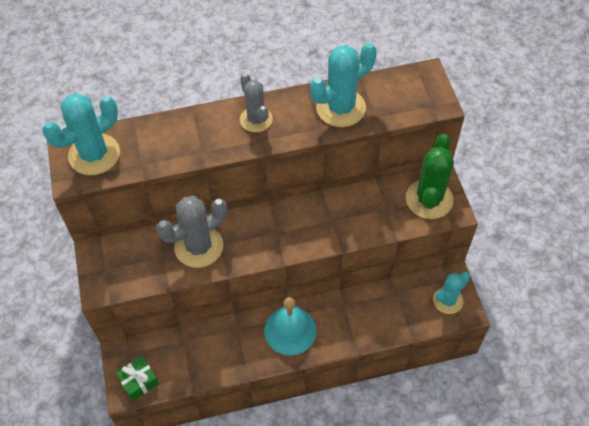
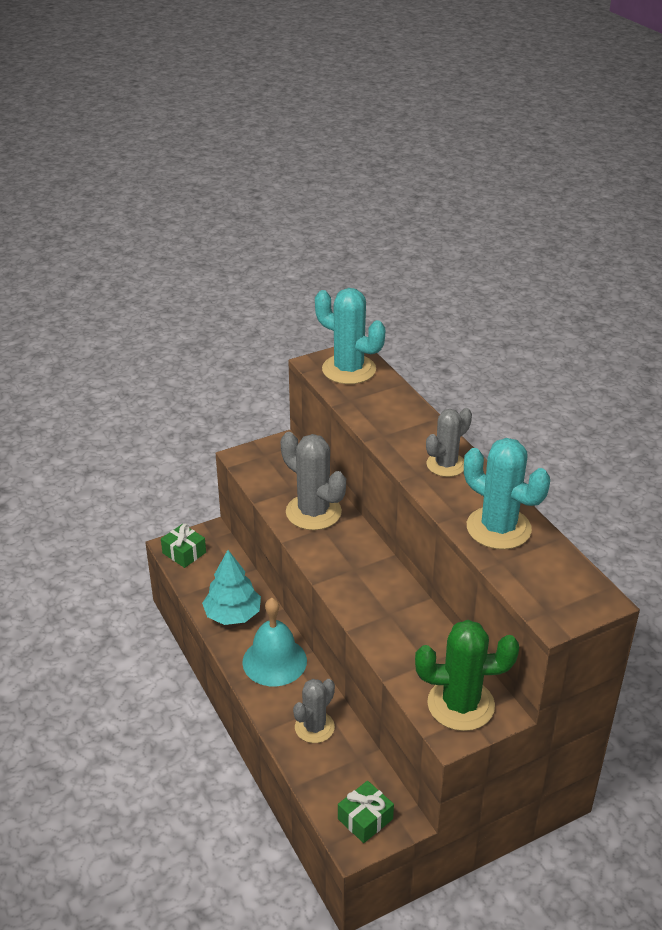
camera: 75 degrees right, 20 degrees down
(229, 353) = (232, 614): none -> turquoise tree
(362, 315) = (314, 727): none -> grey cactus
(448, 300) = (365, 819): turquoise cactus -> green gift

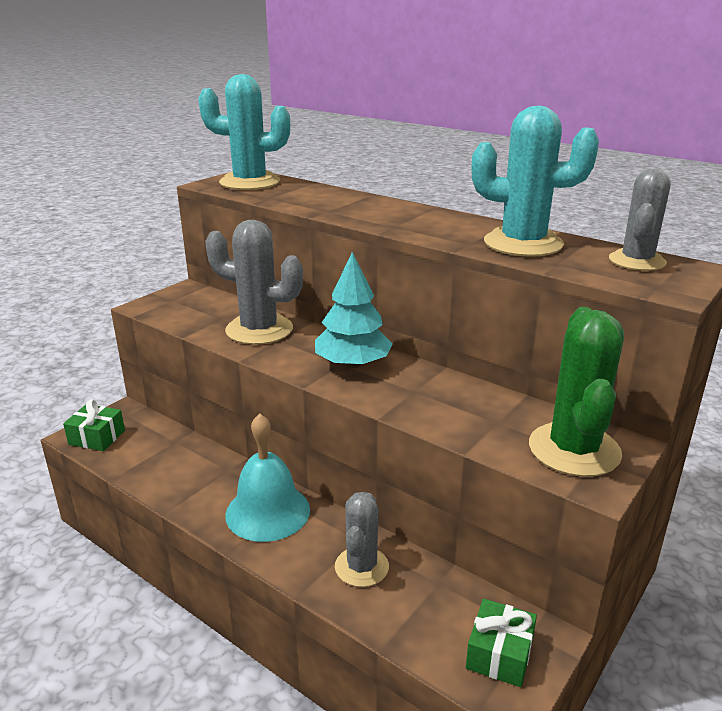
camera: 25 degrees left, 10 degrees down
(232, 614) = (188, 480): turquoise tree -> turquoise tree (353, 364)
(446, 465) = (415, 217): grey cactus -> grey cactus (637, 261)
(460, 705) = (574, 450): green cactus -> green cactus turned 60 degrees counterclockwise

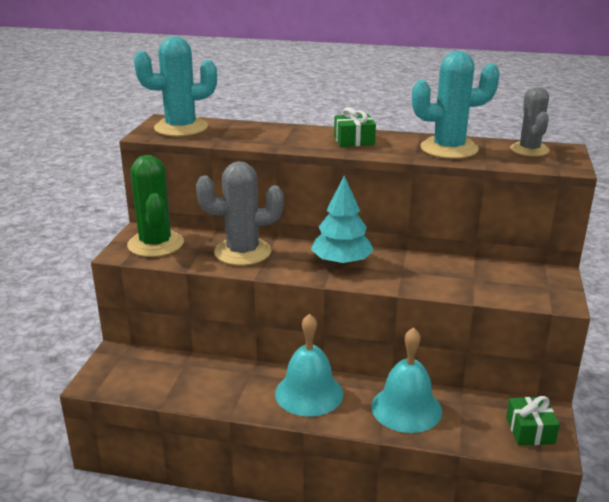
camera: 25 degrees left, 0 degrees up
(97, 437) = (112, 379): green gift -> green gift (354, 140)
(361, 567) = (406, 408): grey cactus -> turquoise bell
(574, 450) = (533, 284): green cactus -> green cactus (155, 244)

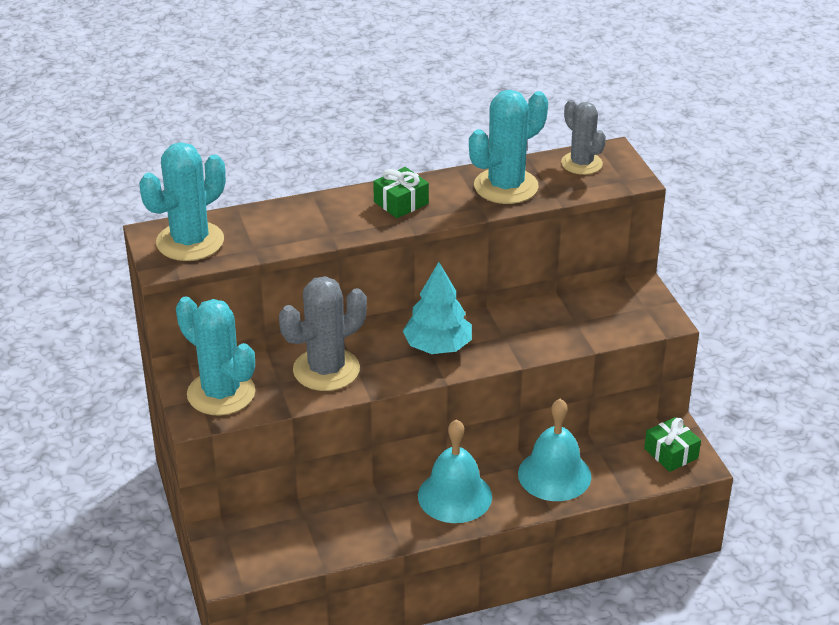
camera: 30 degrees left, 10 degrees up
(155, 244) = (221, 393): green cactus -> turquoise cactus

